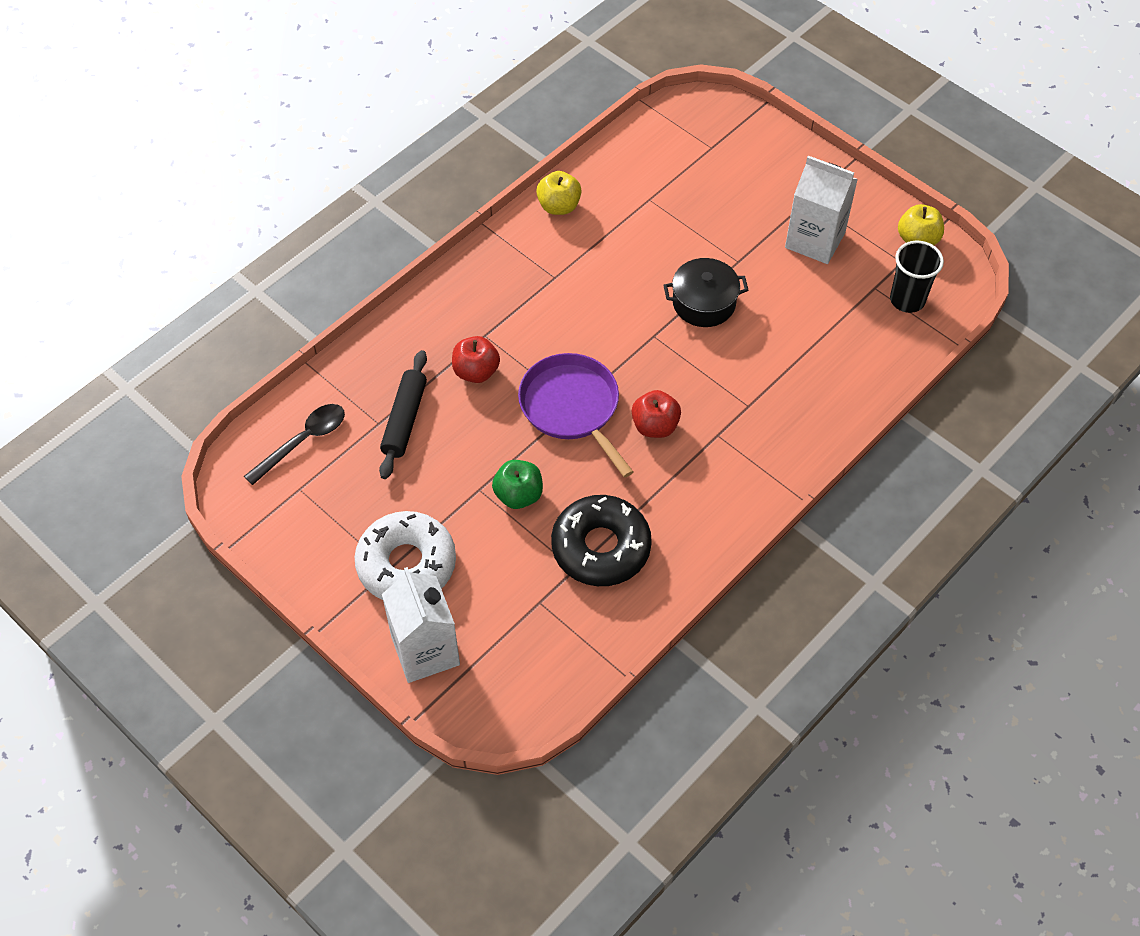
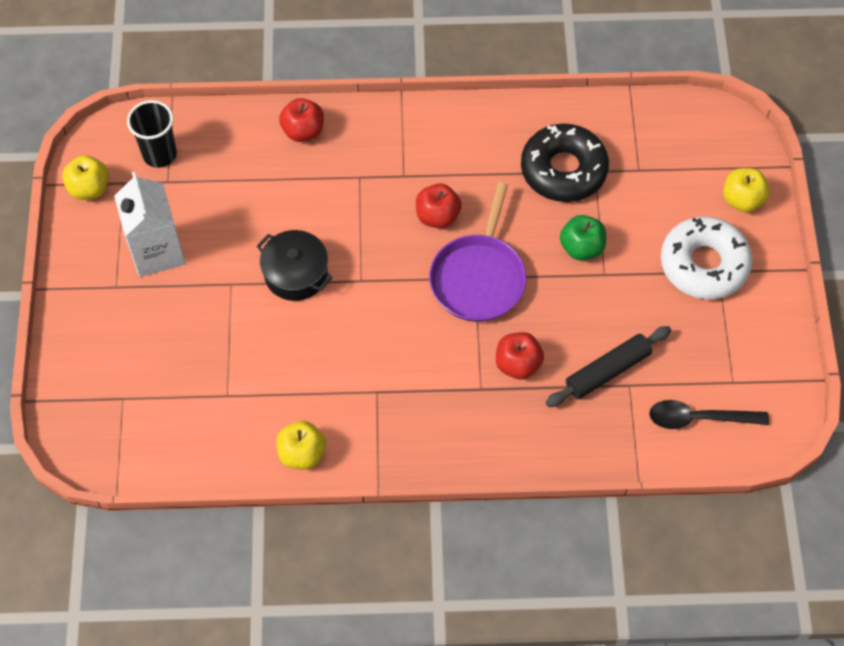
camera: 135 degrees left, 5 degrees up
(425, 651) = (742, 200): white carton -> yellow apple
(834, 403) = (303, 131): none -> red apple

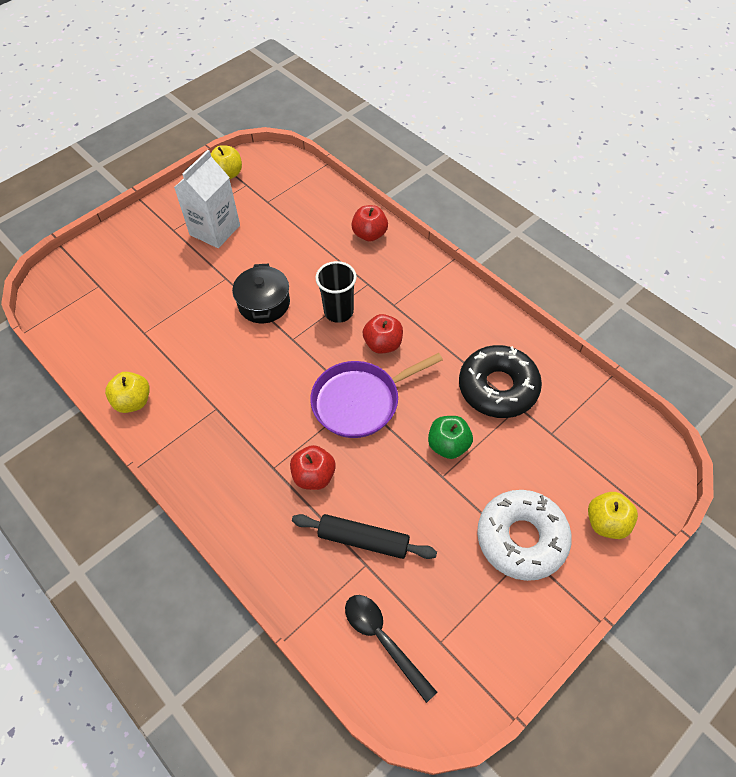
camera: 50 degrees right, 5 degrees down
(159, 154) = (282, 186): black cup -> black cup (338, 312)

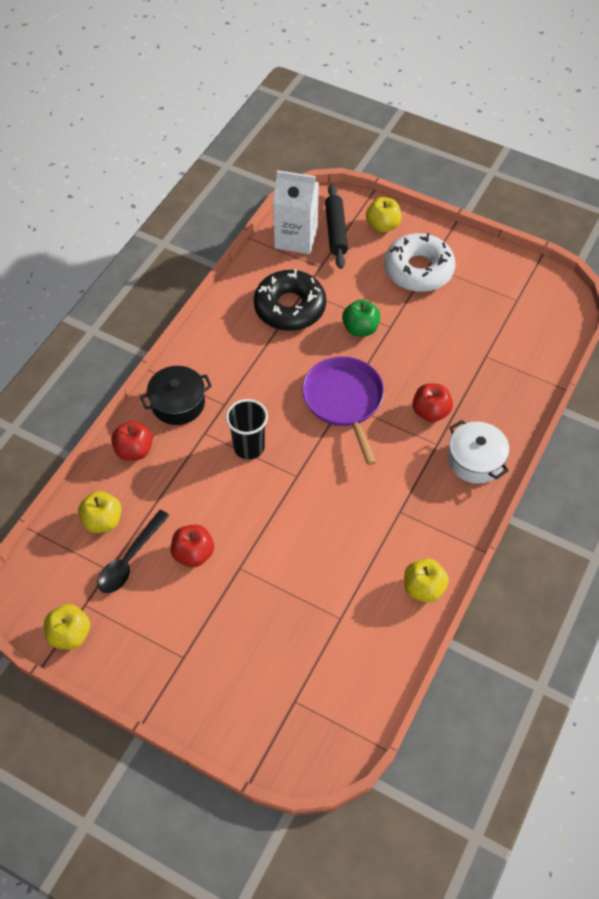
camera: 110 degrees left, 0 degrees up
(215, 230) = (170, 609): white carton -> white carton (296, 238)
(237, 497) = (475, 460): none -> white pot
(264, 303) = (261, 517): black pot -> black pot (178, 403)
(311, 205) = (103, 521): none -> yellow apple
(360, 401) = (344, 400): purple pan -> purple pan turned 150 degrees counterclockwise
(363, 540) = (467, 363): black rolling pin -> black rolling pin (336, 231)
(383, 344) = (275, 400): red apple -> red apple (193, 554)
(383, 640) = (533, 331): black spoon -> black spoon (130, 559)

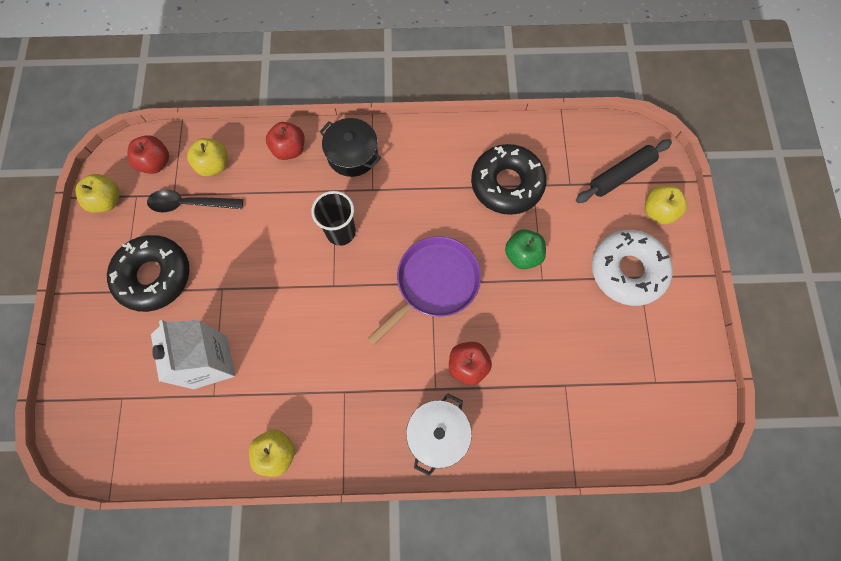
camera: 60 degrees right, 15 degrees up
(186, 622) = (154, 276): none -> black donut
(193, 554) = (217, 247): red apple -> red apple (155, 163)
(296, 238) = (588, 147): white carton -> white carton (210, 362)

